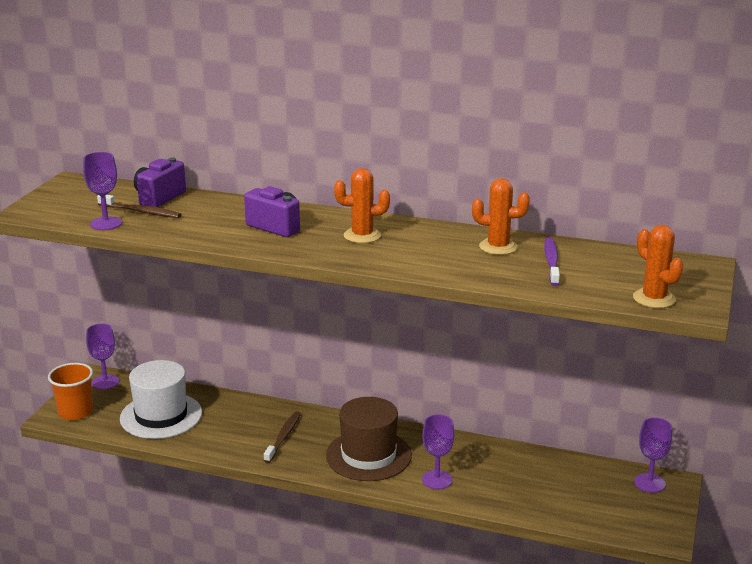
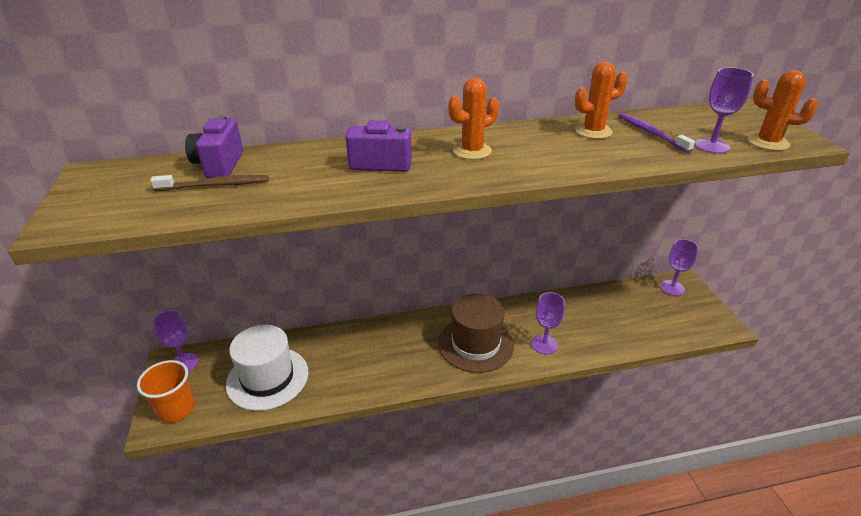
camera: 30 degrees left, 10 degrees up
(106, 223) = (186, 210): purple goblet -> purple goblet (711, 146)
(283, 437) = (394, 355): brown toothbrush -> none

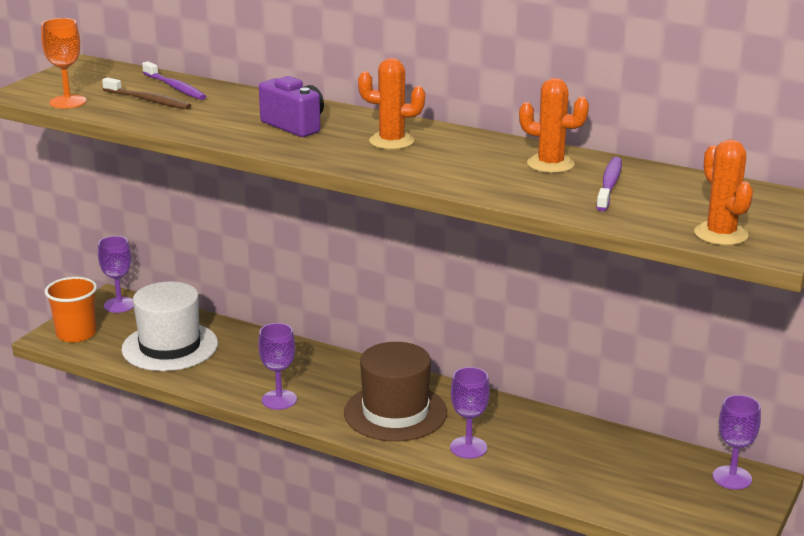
camera: 40 degrees right, 10 degrees down
(133, 215) = (68, 102): none -> orange goblet
(219, 165) = (175, 87): purple camera -> purple toothbrush
(711, 146) = (644, 215): purple goblet -> purple goblet (279, 400)

